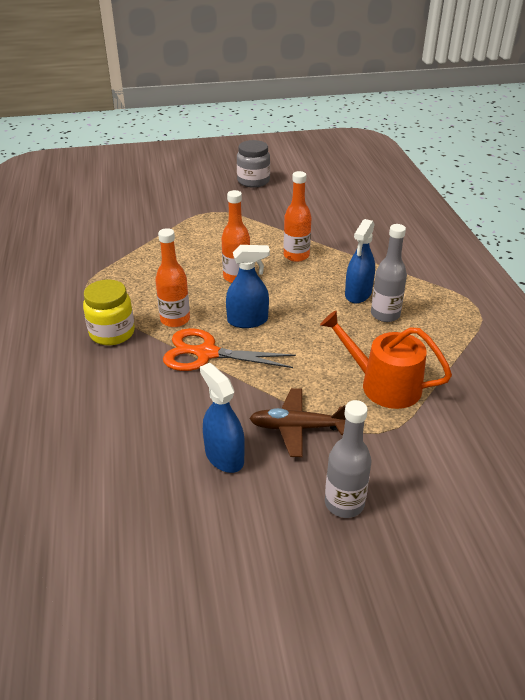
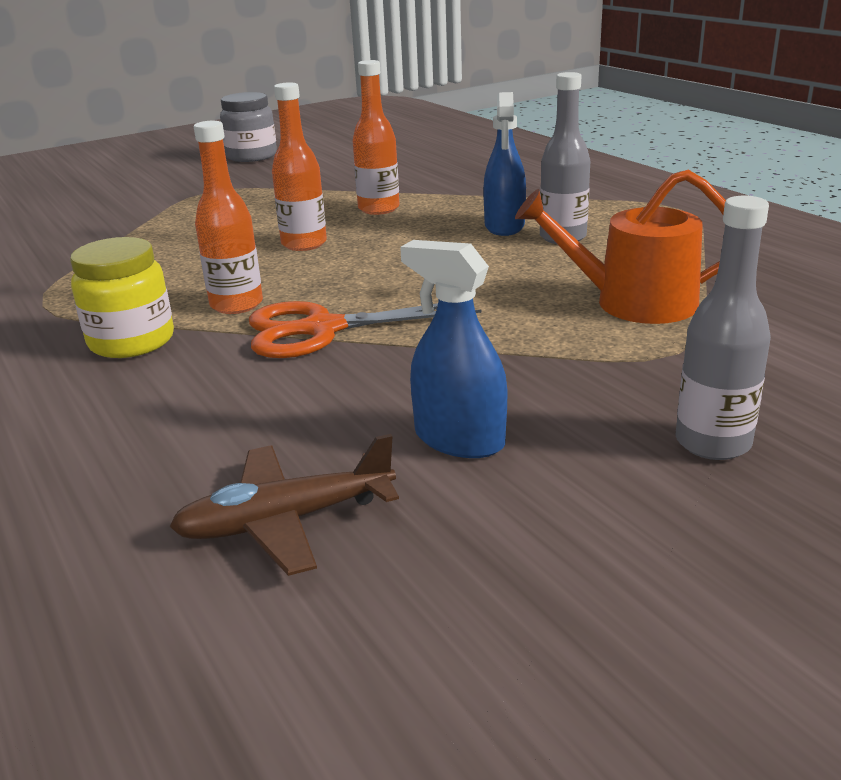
camera: 20 degrees left, 10 degrees down
(247, 320) = (361, 282): blue spray bottle -> none
(297, 428) = (549, 376): brown plane -> brown plane (285, 521)

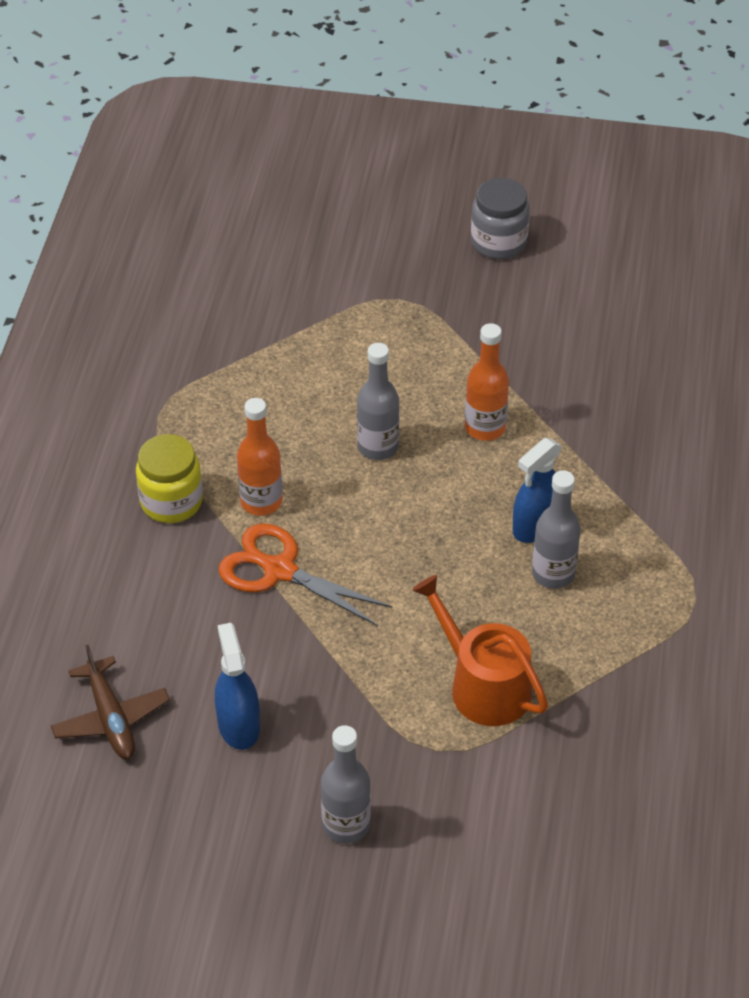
camera: 40 degrees right, 20 degrees up
(285, 521) = (111, 718): brown plane -> brown plane turned 135 degrees counterclockwise
(304, 244) = (378, 447): orange bottle -> grey bottle

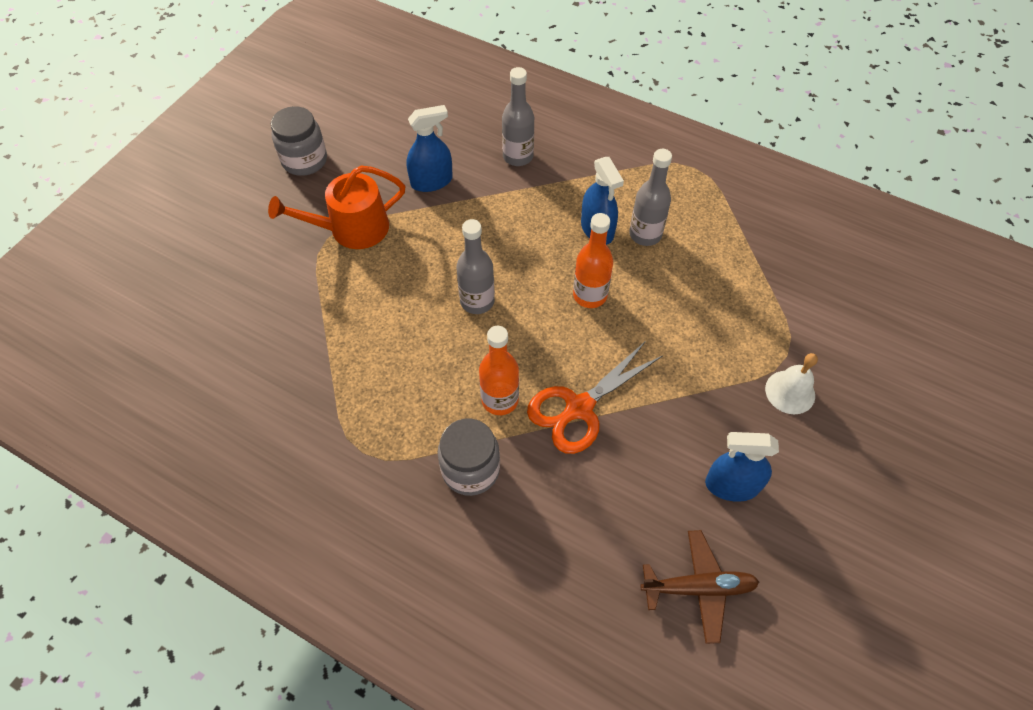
camera: 70 degrees left, 10 degrees up
(171, 502) = (470, 469): yellow jar -> grey jar
(346, 825) = (845, 436): grey bottle -> grey bottle (518, 156)
(385, 761) = (790, 392): none -> white bell
(483, 685) = (735, 308): orange watering can -> orange watering can (352, 229)
(485, 428) = (489, 229): orange bottle -> orange bottle (590, 295)
(528, 357) = (431, 181): none -> blue spray bottle

